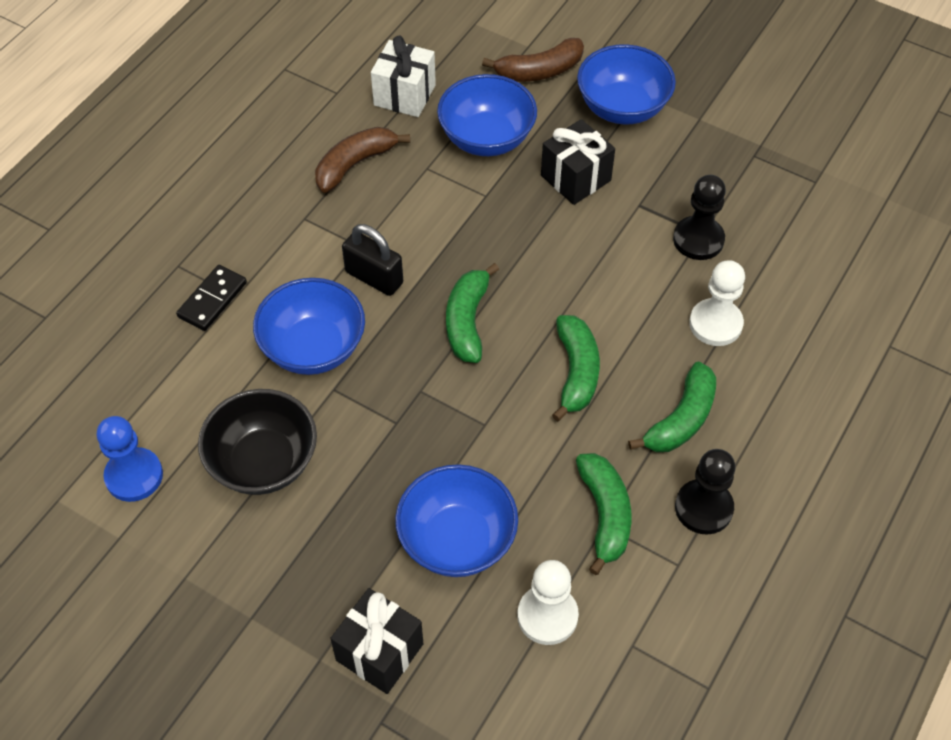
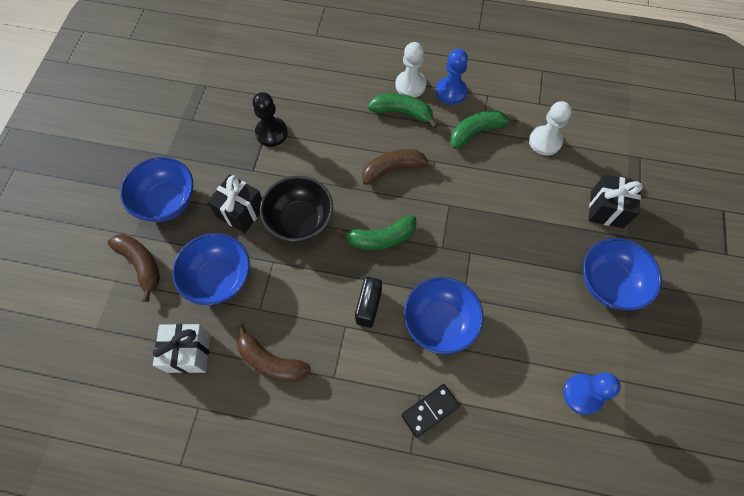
camera: 110 degrees left, 10 degrees up
(212, 300) = (430, 410): black domino -> black domino turned 45 degrees counterclockwise
(263, 462) = (533, 317): black bowl -> black bowl (300, 220)
(457, 540) = (526, 195): blue bowl -> blue bowl (609, 283)
(576, 372) = (393, 169): green banana -> brown banana
(703, 508) = (451, 92): black pawn -> blue pawn
(715, 324) = (331, 111): white pawn -> white pawn (410, 85)

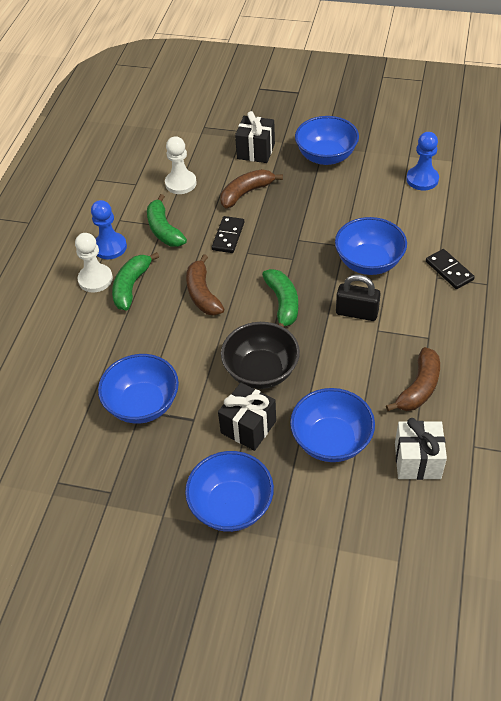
camera: 85 degrees left, 15 degrees down
(141, 264) = (316, 522): brown banana -> brown banana (246, 193)
(271, 133) = (143, 404): black pawn -> blue bowl
(471, 187) = (228, 236): none -> black domino

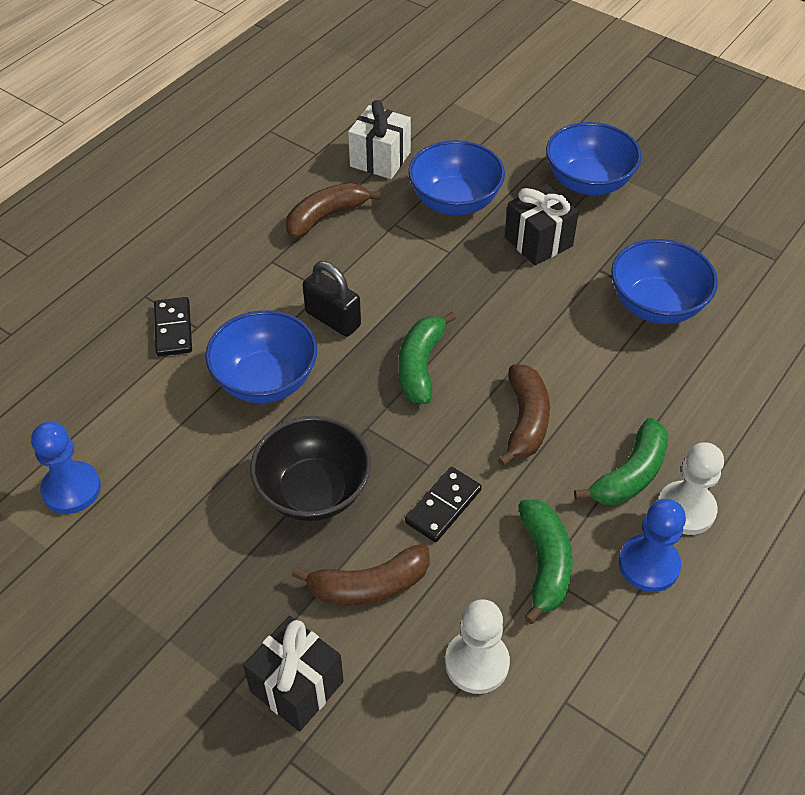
camera: 160 degrees left, 0 degrees up
(261, 371) = (494, 293): black bowl -> black bowl (313, 491)
(326, 156) = (181, 611): blue bowl -> none

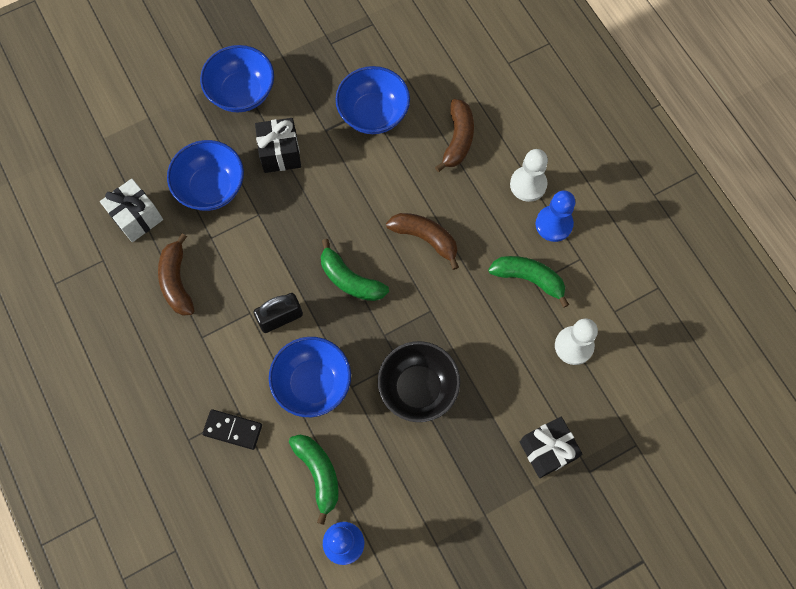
camera: 65 degrees left, 20 degrees up
(369, 586) = (500, 383): brown banana -> brown banana (458, 139)
(443, 506) = (464, 316): black domino -> none
(630, 474) = (491, 201): green banana -> green banana (319, 473)

